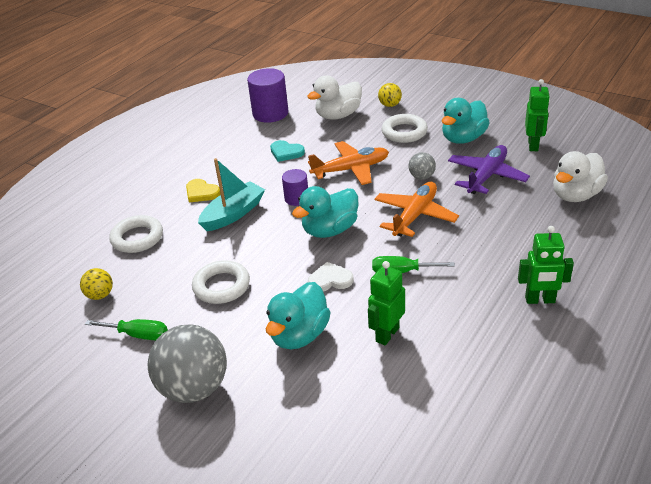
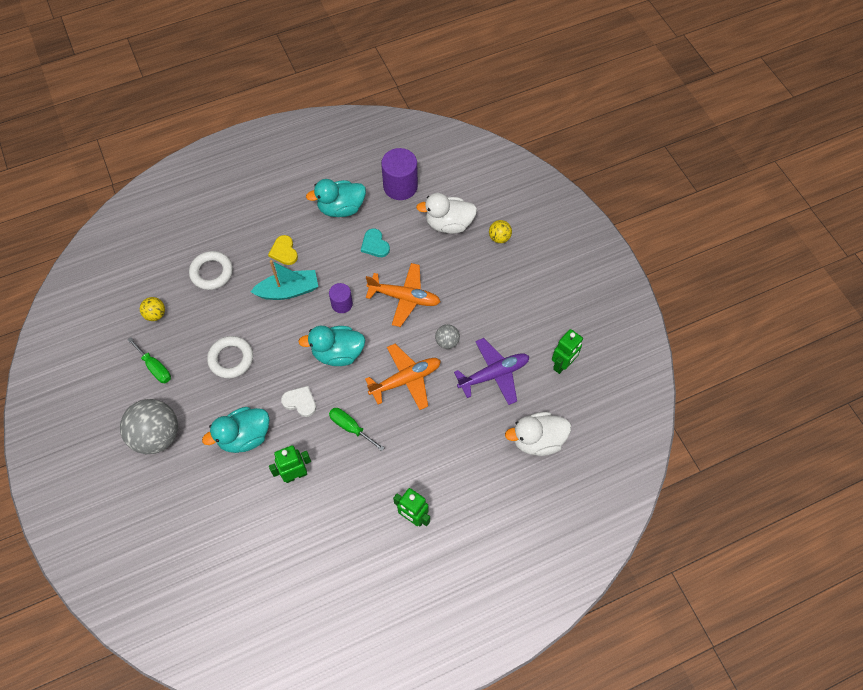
camera: 30 degrees right, 25 degrees up
(404, 132) = (480, 280): white ring -> none
(463, 138) = (517, 319): turquoise duck -> turquoise duck (341, 208)

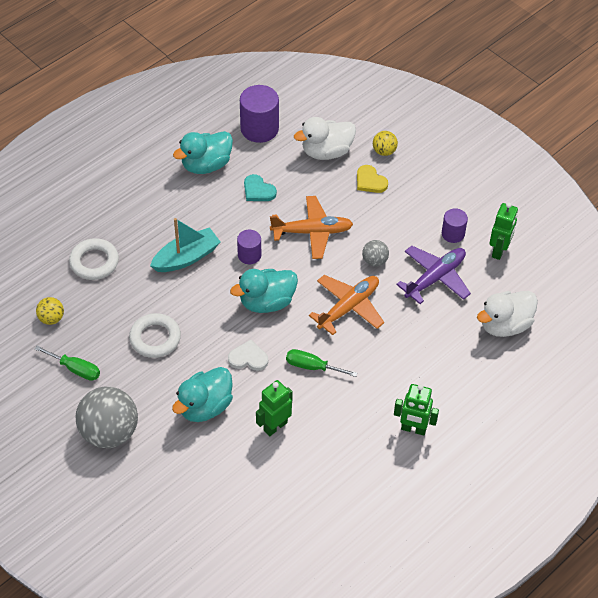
camera: 20 degrees left, 10 degrees down
(284, 251) = (164, 222): yellow heart -> yellow heart (370, 181)
(527, 335) = (453, 234): none -> purple cylinder

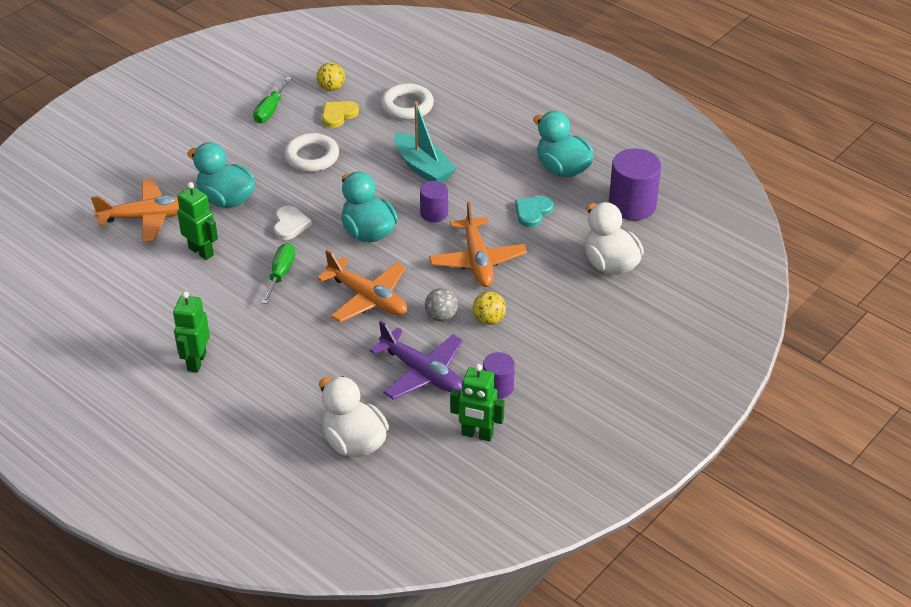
camera: 85 degrees right, 10 degrees down
(109, 432) = (195, 140): grey ball -> none
(221, 470) = (148, 217): none -> orange plane
(370, 181) = (570, 306): yellow heart -> yellow heart (338, 115)
(384, 151) = (625, 316): yellow ball -> yellow ball (489, 320)

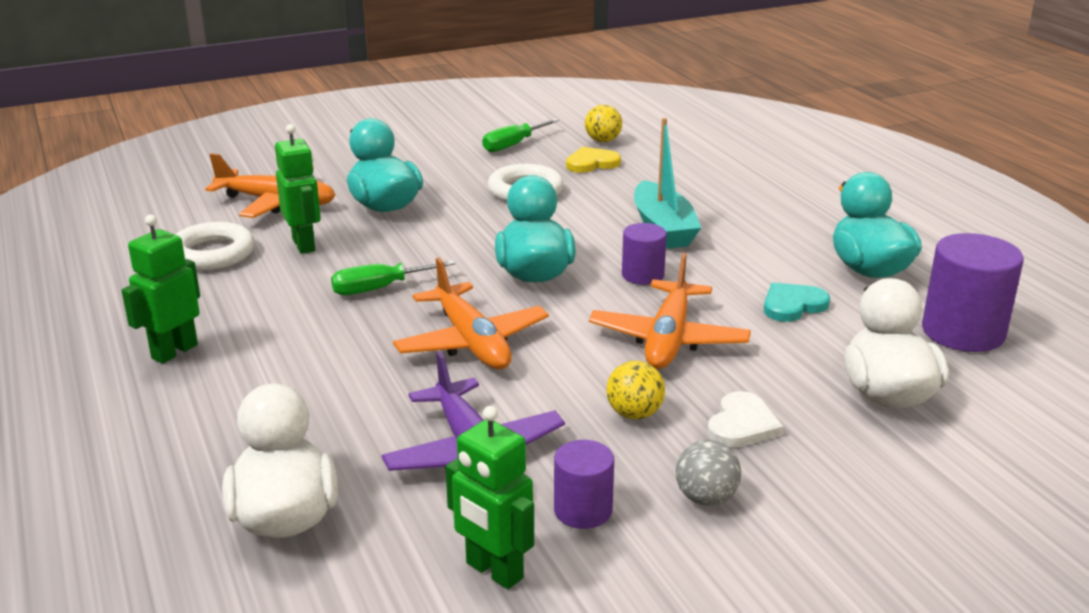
camera: 25 degrees right, 15 degrees down
(281, 274) = (379, 288): green screwdriver -> green screwdriver turned 150 degrees counterclockwise
(290, 224) = (439, 244): white heart -> white heart (742, 425)
(407, 106) = (686, 171): white ring -> white ring (212, 253)
(441, 316) = (562, 390): grey ball -> grey ball (706, 498)

